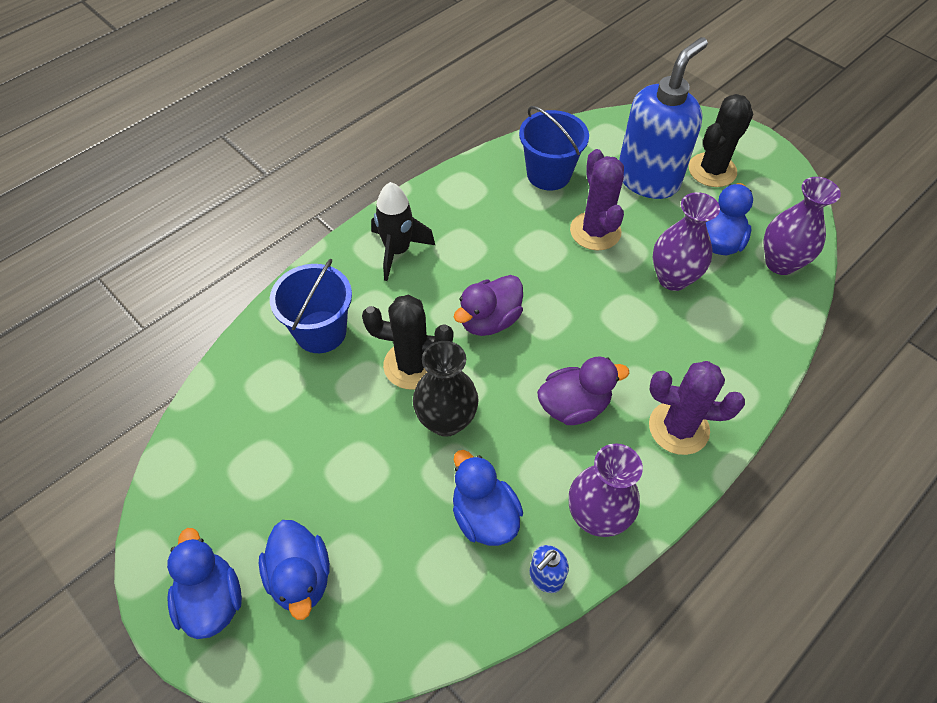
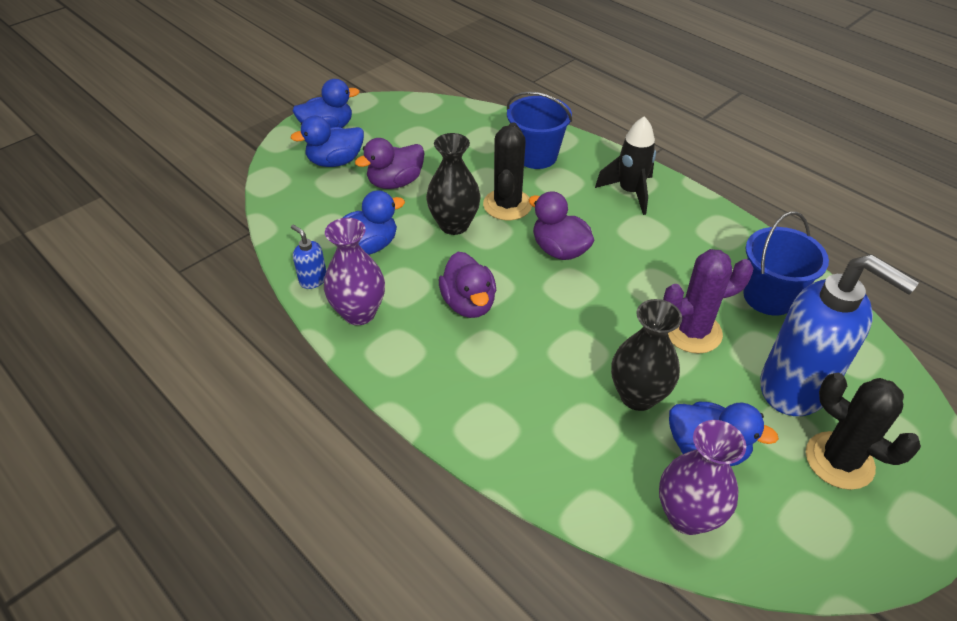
camera: 90 degrees right, 10 degrees down
(358, 491) = (395, 182): none -> purple duck
(673, 278) = (638, 396): purple vase -> black vase
(678, 428) = (444, 380): purple cactus -> none

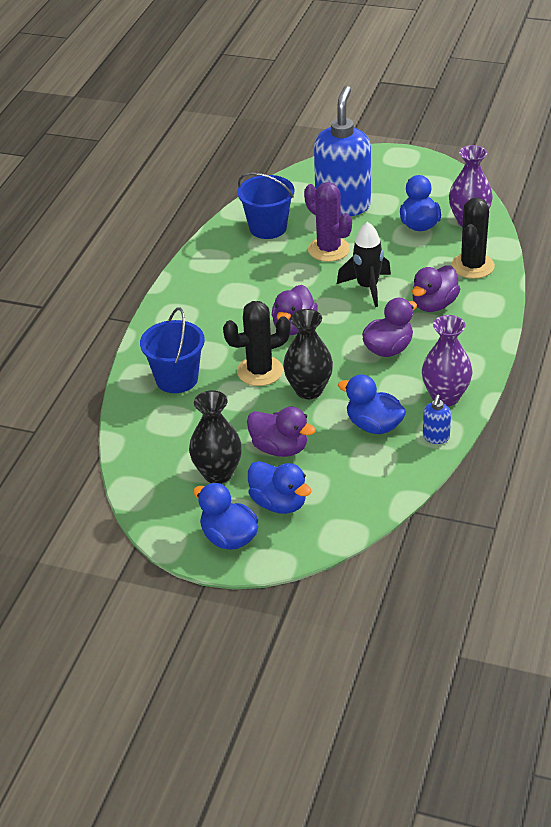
camera: 115 degrees left, 5 degrees down
(517, 378) = (434, 305): none -> purple duck
(630, 192) = (193, 313): black rocket -> black rocket (367, 287)
(638, 396) = (403, 256): black vase -> black vase (218, 473)
(839, 460) = (385, 184): black cactus -> black cactus (472, 266)

